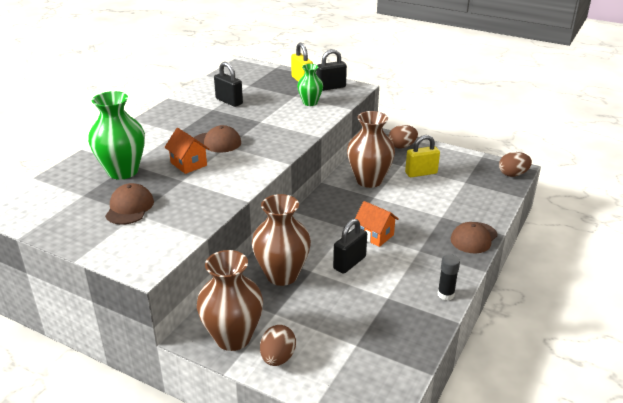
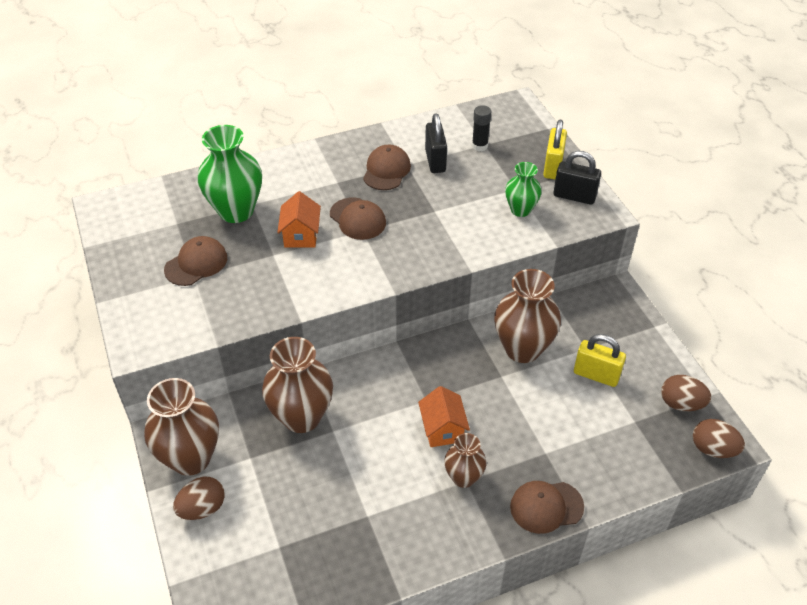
camera: 40 degrees right, 15 degrees up
(204, 116) = (386, 170): none -> brown cap
(349, 263) = (378, 447): black padlock -> none
(402, 146) = (621, 320): brown egg -> brown egg (681, 404)
(416, 250) = (463, 477): none -> brown vase
(445, 294) = (427, 555): black glue stick -> black glue stick (479, 146)

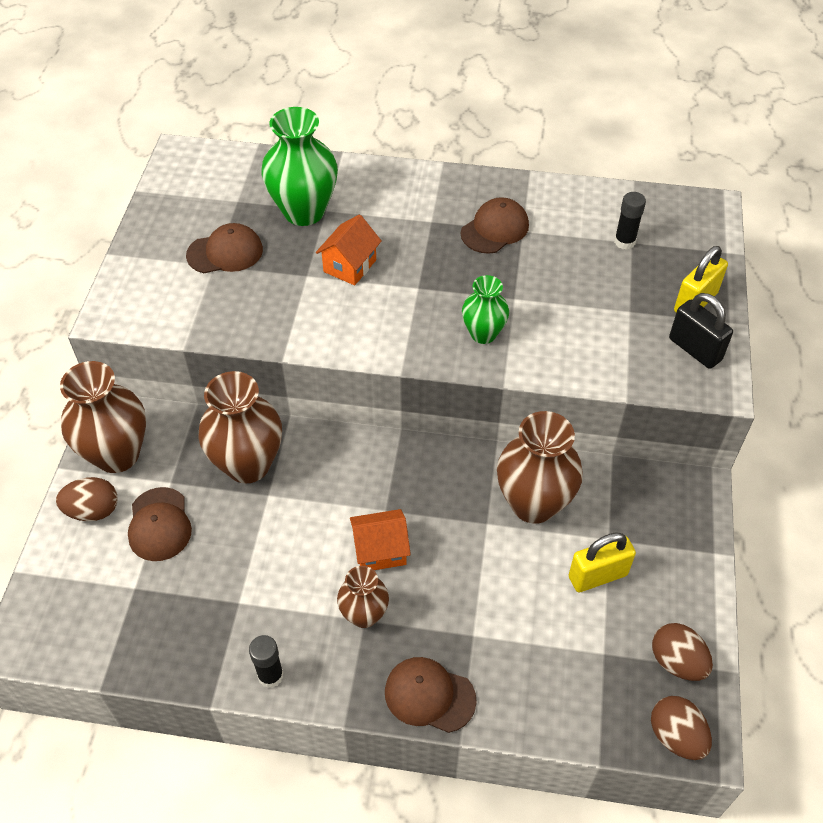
camera: 30 degrees right, 5 degrees up
(357, 219) = (422, 272): brown cap -> brown cap (159, 524)
(428, 553) = (270, 675): none -> black glue stick
(435, 161) = (558, 239): black padlock -> none
(443, 429) = (380, 550): orange house -> orange house turned 60 degrees clockwise
(520, 210) = (615, 339): green vase -> green vase (483, 334)
(596, 375) = (597, 576): yellow padlock -> yellow padlock turned 75 degrees counterclockwise

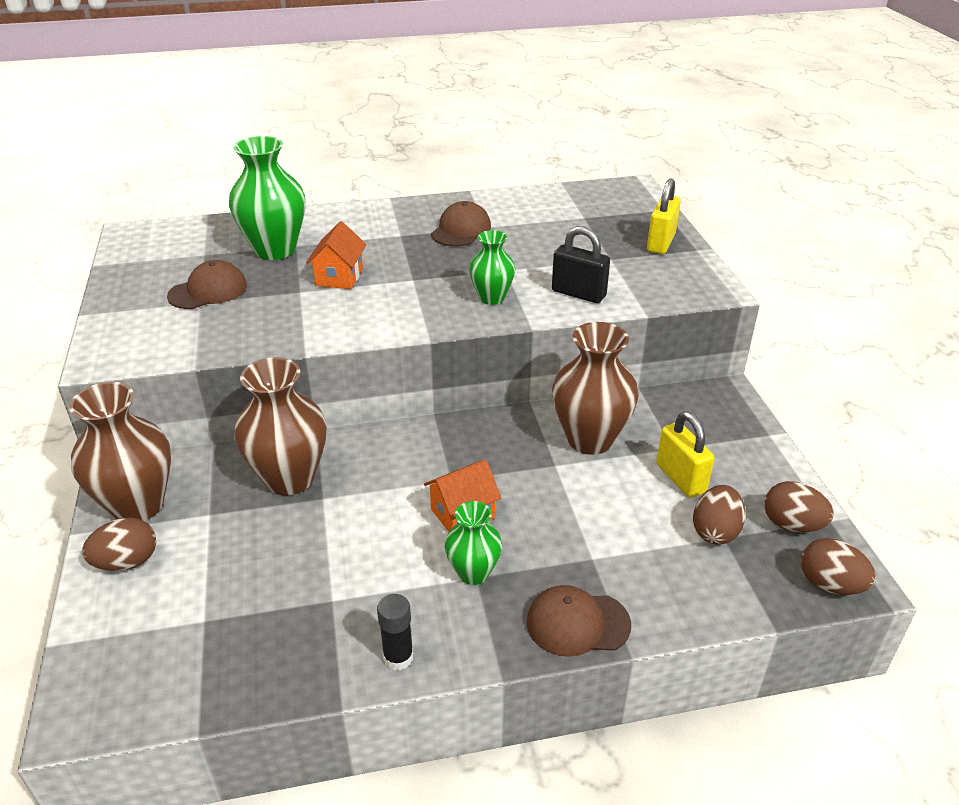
camera: 20 degrees left, 15 degrees down
(159, 524) = (211, 554): brown cap -> none
(364, 615) = (473, 572): brown vase -> green vase
(597, 576) = (680, 478): yellow padlock -> yellow padlock turned 75 degrees counterclockwise
(599, 644) = (715, 531): none -> brown egg
(624, 242) = (577, 218): black glue stick -> none
(695, 349) = (681, 271): black padlock -> black padlock (578, 293)

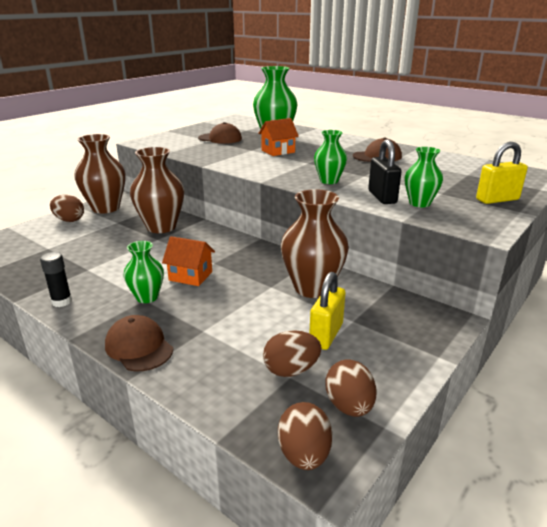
camera: 50 degrees right, 10 degrees down
(620, 284) = (419, 203): none -> green vase

